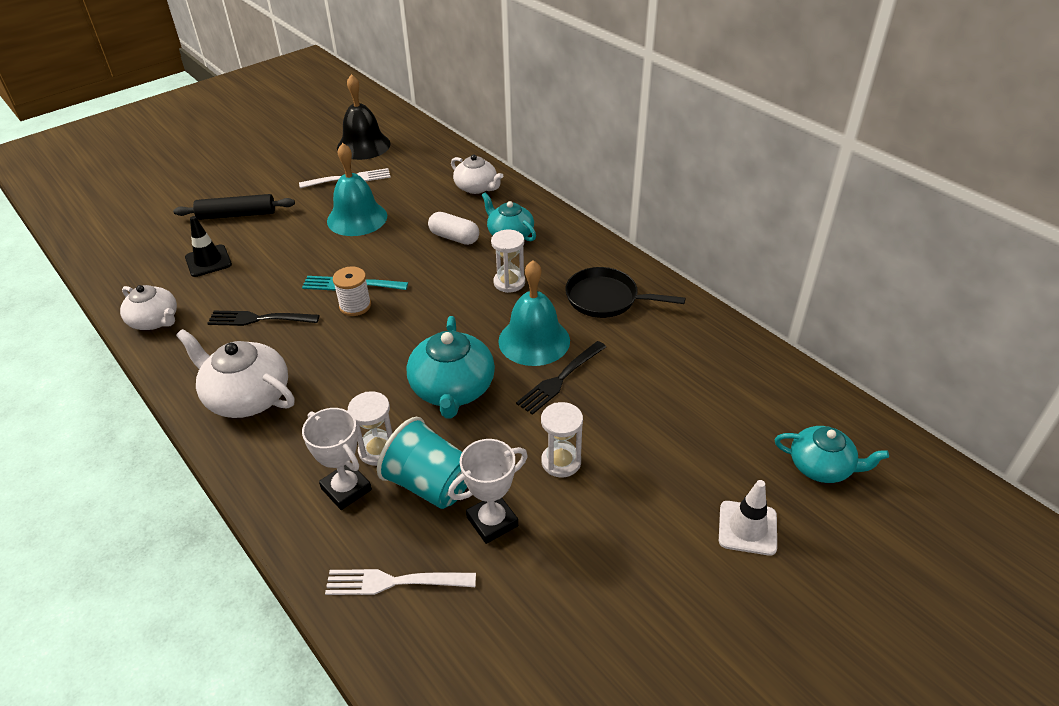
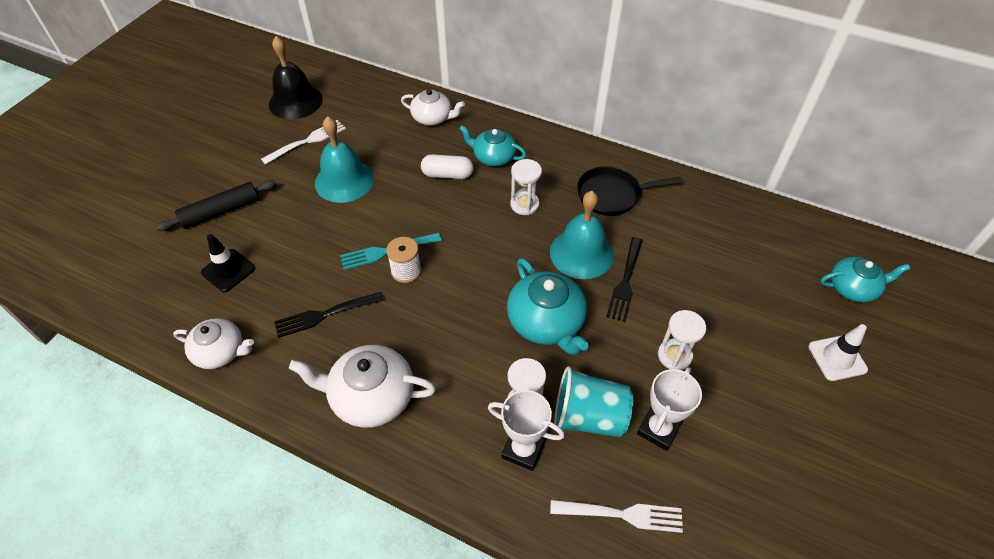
camera: 25 degrees left, 10 degrees up
(395, 582) = (621, 514): white fork -> white fork turned 150 degrees counterclockwise

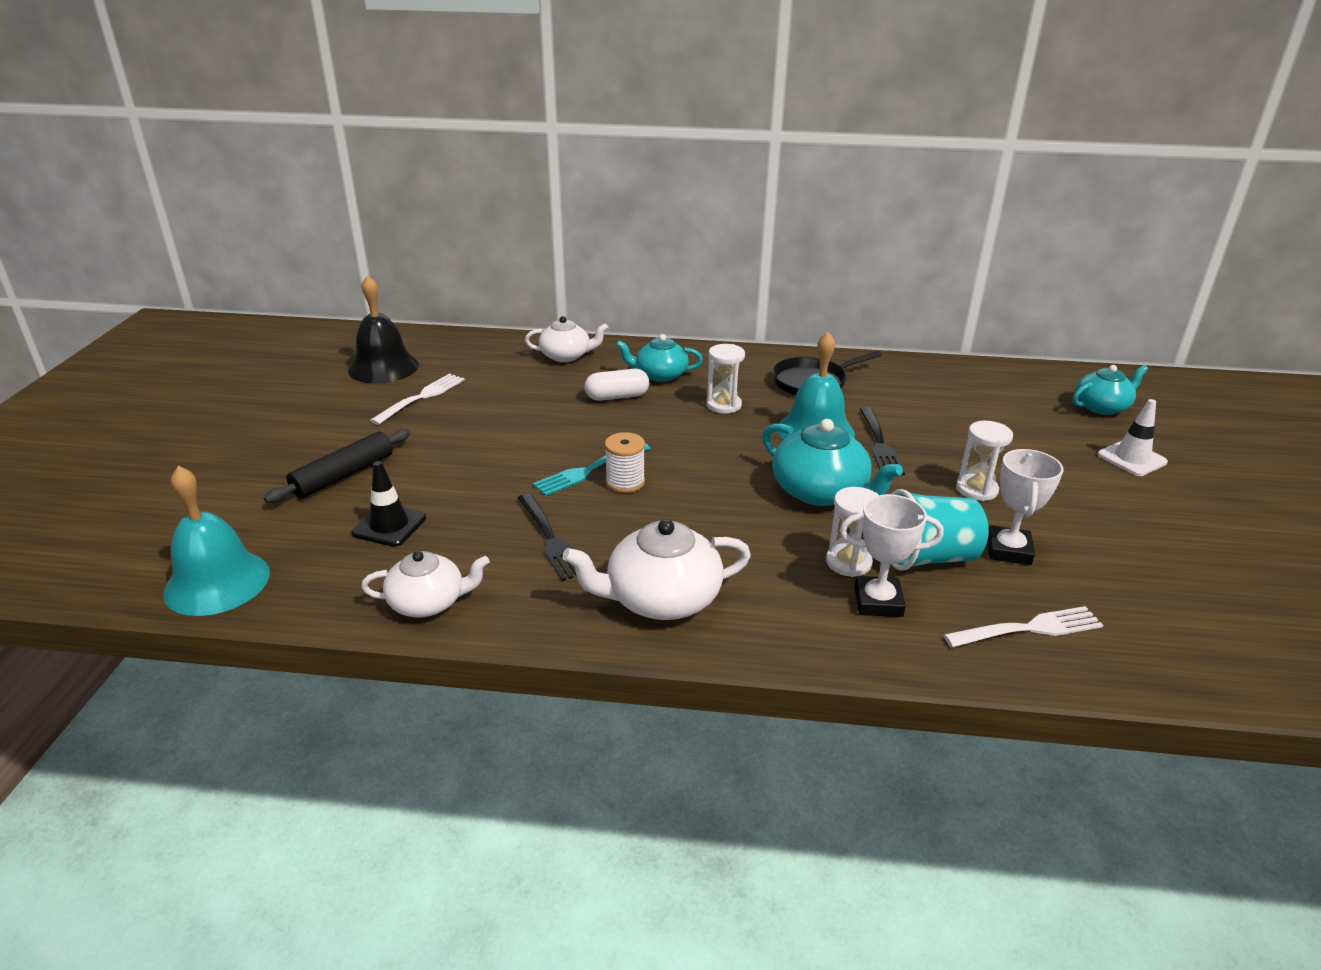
camera: 20 degrees left, 20 degrees down
(326, 314) = (550, 538): black fork -> black fork turned 75 degrees counterclockwise
(344, 181) = (492, 422): turquoise bell -> turquoise bell (217, 582)

